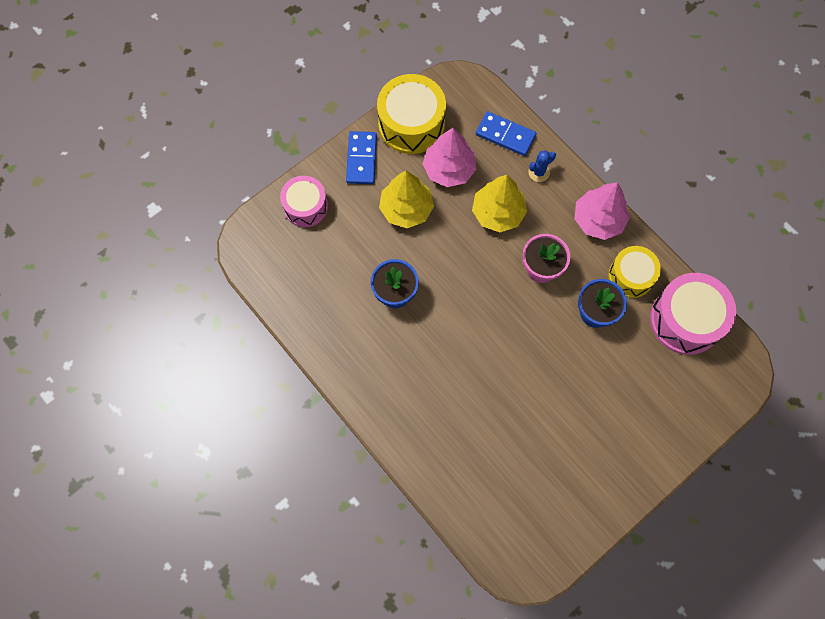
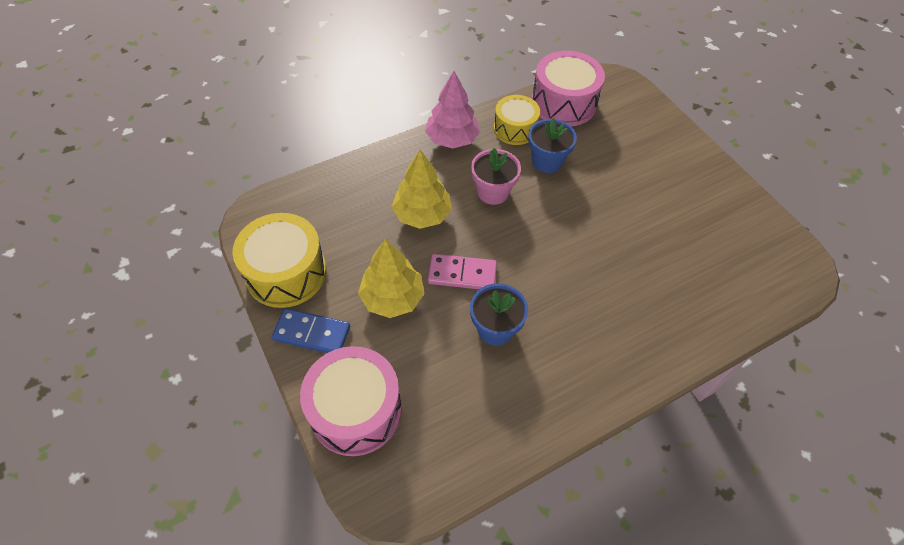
camera: 80 degrees left, 15 degrees down
(305, 207) = (356, 410): pink drum -> pink drum, size x1.55
(442, 258) = (462, 274): none -> pink domino
(449, 169) = (356, 247): pink tree -> none
(505, 135) = (334, 190): blue domino -> none
(539, 172) = (387, 172): blue cactus -> none

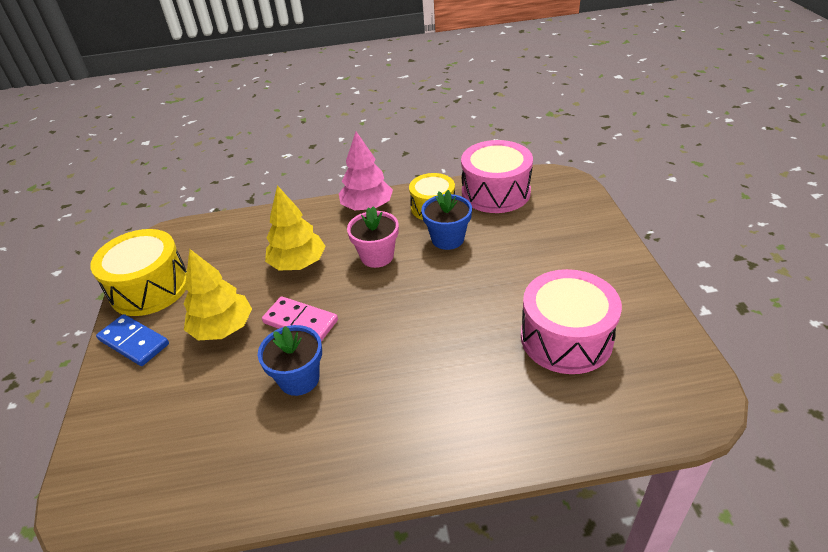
camera: 25 degrees right, 15 degrees down
(356, 410) = (121, 419): pink drum -> pink drum (566, 338)

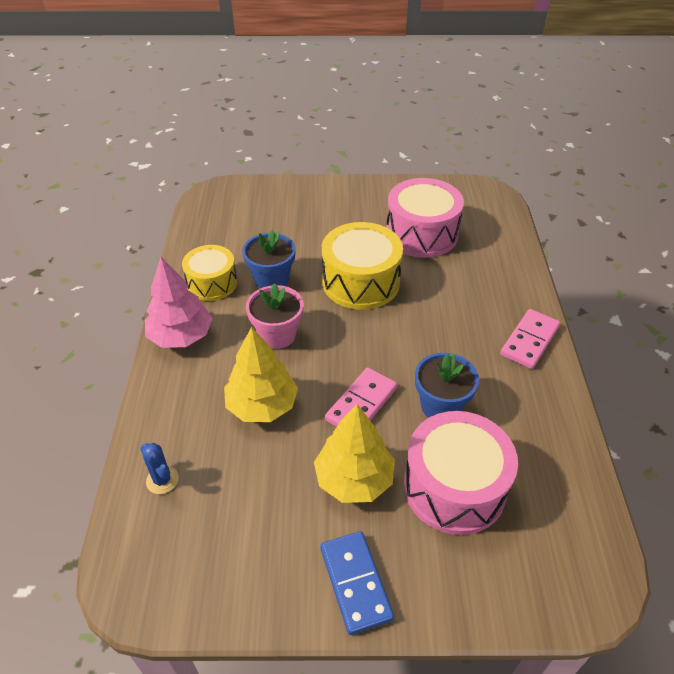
camera: 85 degrees left, 5 degrees up
(134, 342) = (355, 583): blue domino -> blue domino turned 60 degrees counterclockwise
(150, 288) = (249, 580): yellow drum -> yellow drum (361, 282)
(233, 232) = (162, 480): none -> blue cactus
(401, 457) = (529, 341): none -> pink domino
(495, 192) = (211, 236): pink drum -> pink drum (454, 487)

